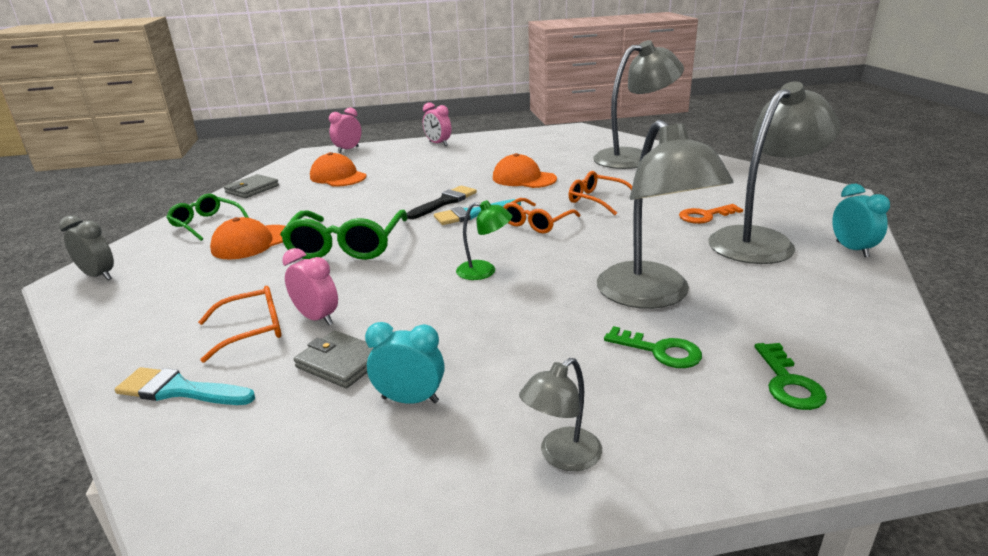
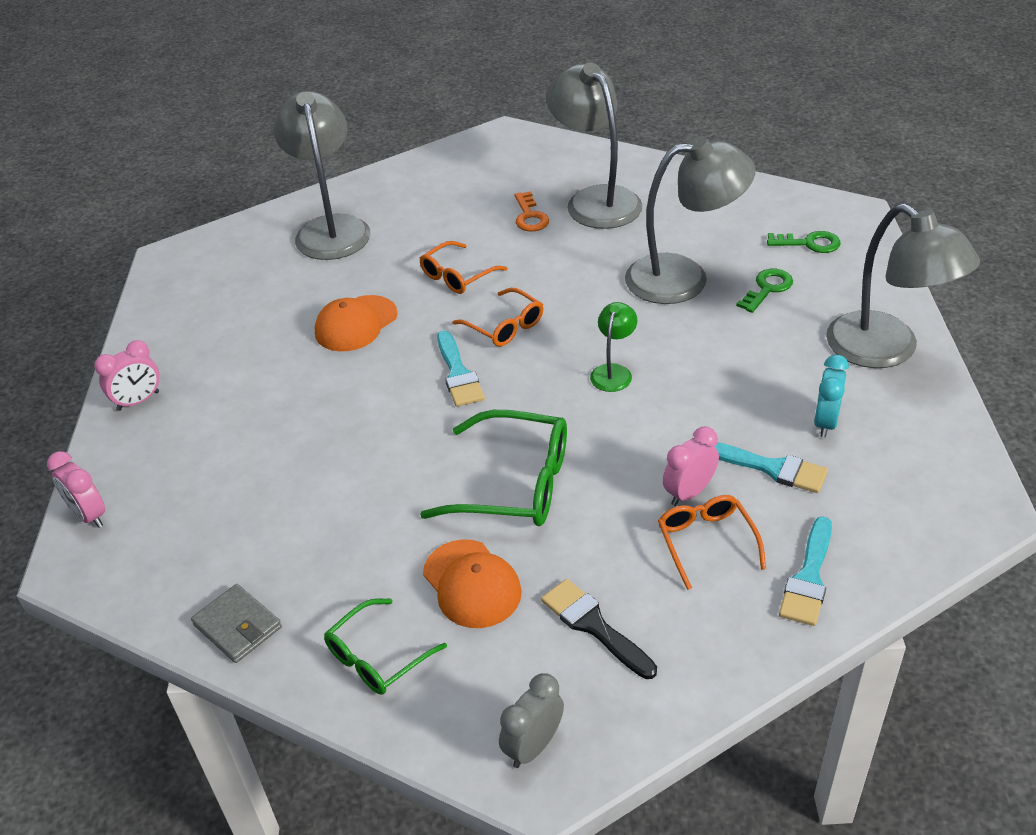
camera: 80 degrees left, 15 degrees up
(338, 177) = (237, 516): orange cap -> none
(341, 363) = (771, 468): grey wallet -> turquoise brush
(445, 202) = (406, 397): black brush -> black brush (594, 626)
(562, 456) = (886, 350): grey lamp -> grey lamp, size x2.13
(852, 249) = (625, 163): turquoise clock -> none

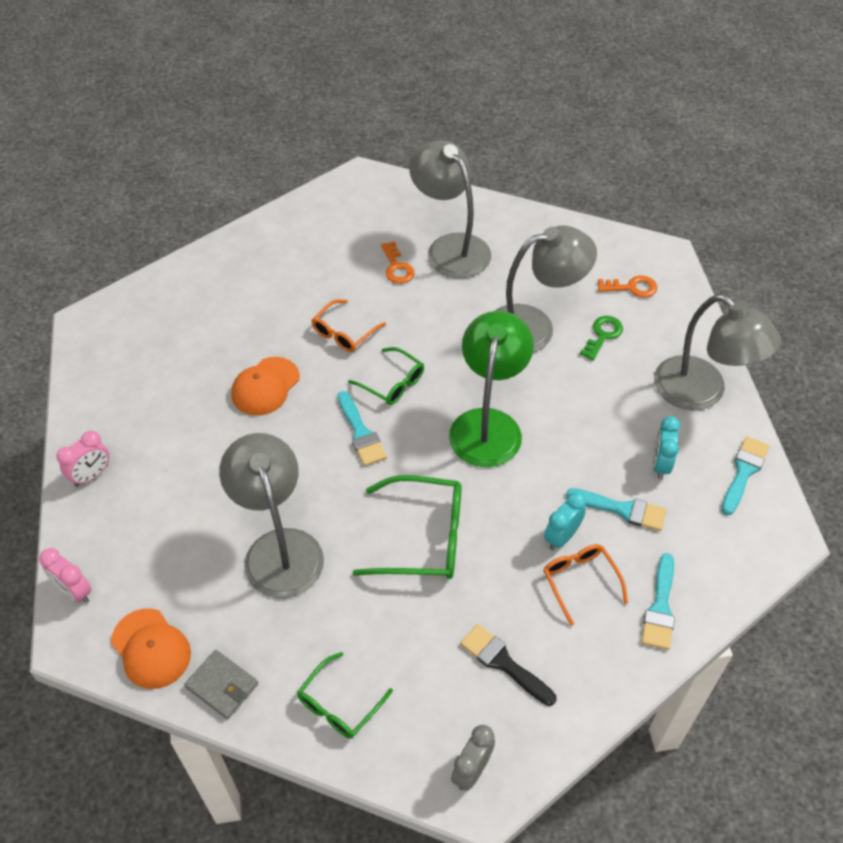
camera: 10 degrees left, 10 degrees up
(331, 228) = (225, 286): grey lamp -> grey lamp (279, 548)
(472, 584) = (403, 633): orange cap -> orange cap (151, 648)
(504, 326) = (392, 383): orange glasses -> green glasses
(613, 372) = (488, 424): green lamp -> green lamp, size x2.13
(689, 493) = (561, 537): pink clock -> turquoise clock
(809, 243) = (632, 287): green key -> orange key
(934, 436) = (744, 472): none -> turquoise brush

